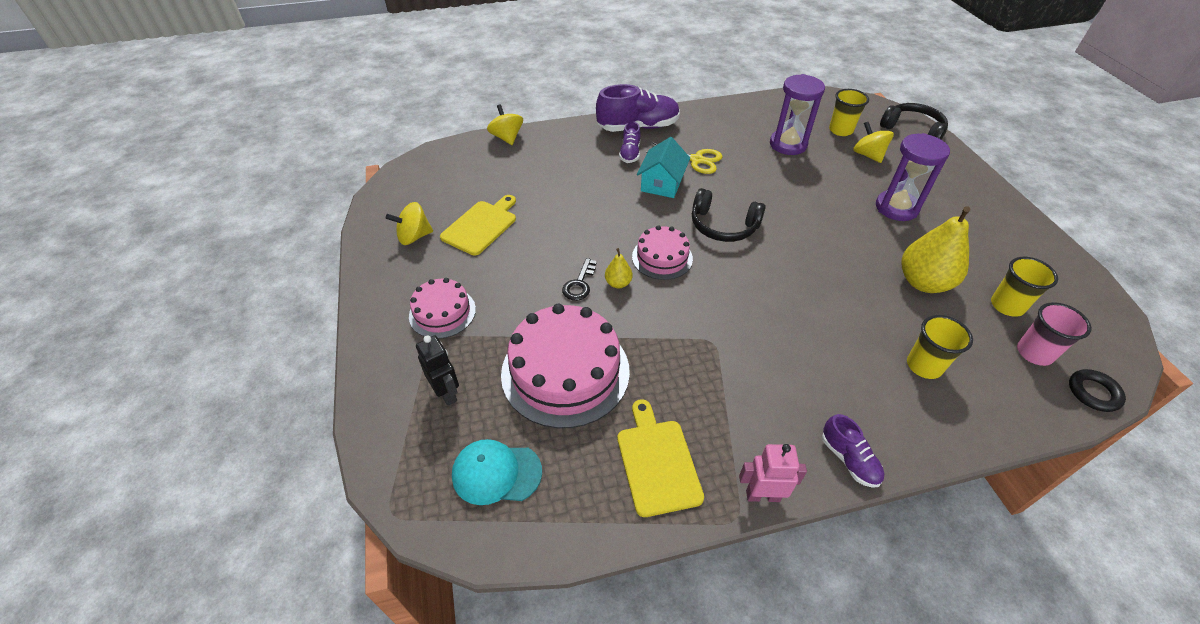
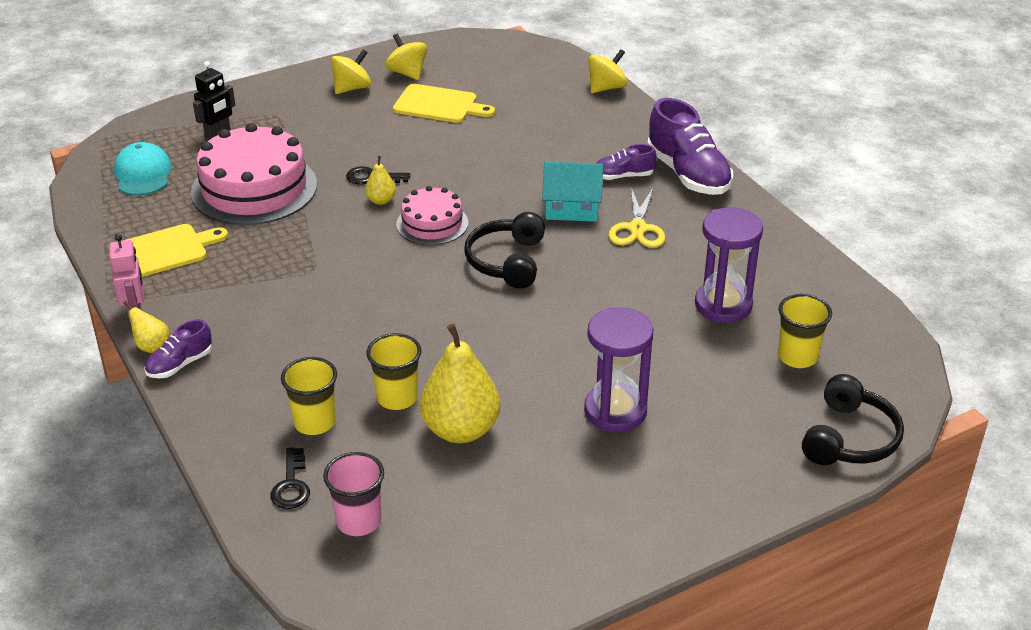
camera: 75 degrees right, 10 degrees down
(442, 312) = (310, 111): pink cake -> none
(820, 483) = (152, 347): none -> yellow pear
(868, 155) = (741, 385): yellow spinning top -> yellow spinning top (352, 88)
(1002, 390) = (291, 485): none -> black key
(1007, 306) = (440, 506): yellow cup -> yellow cup (397, 398)
(1093, 393) = (303, 567): black ring -> none

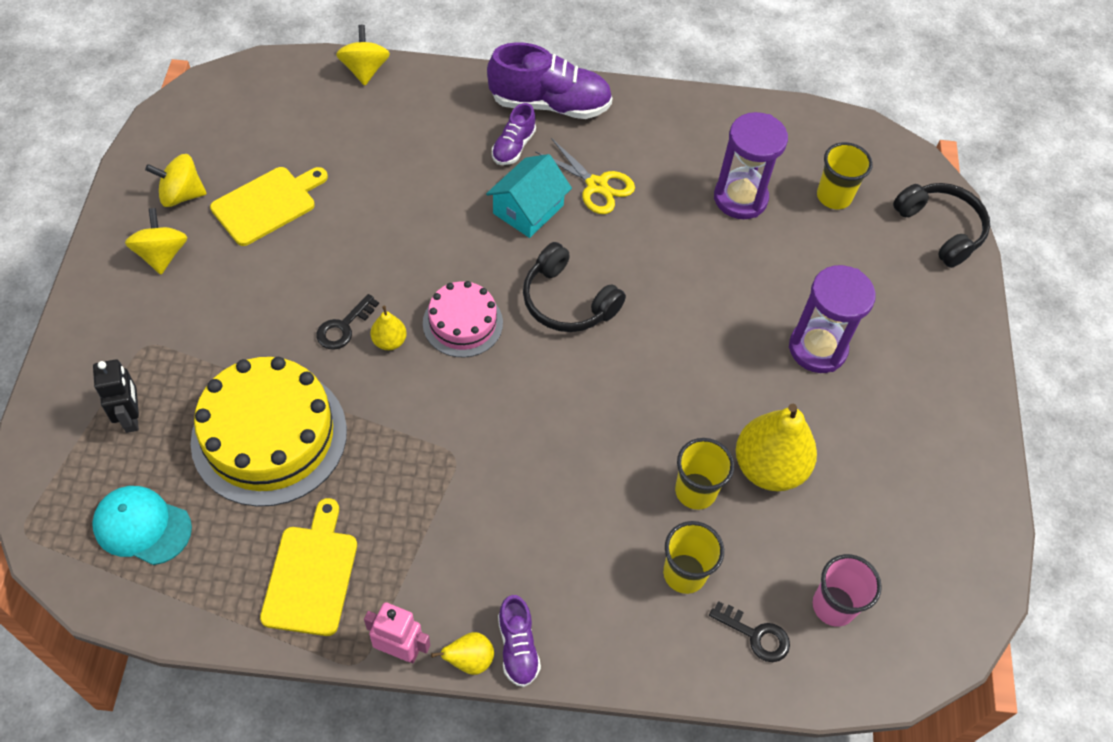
camera: 60 degrees left, 20 degrees up
(254, 188) = (269, 436): pink cake -> yellow cake

